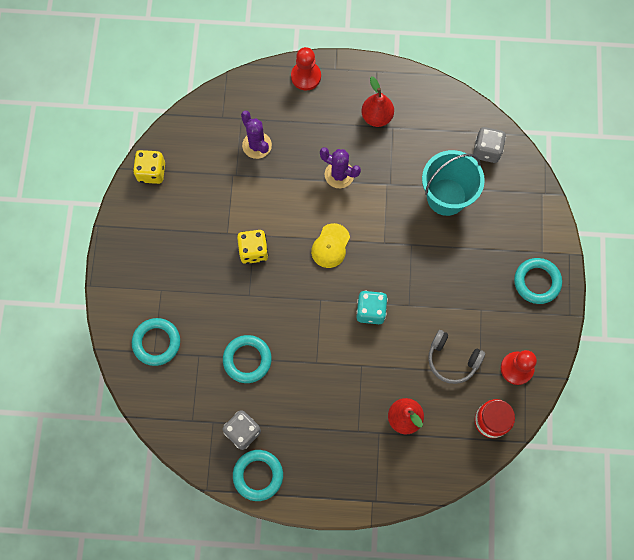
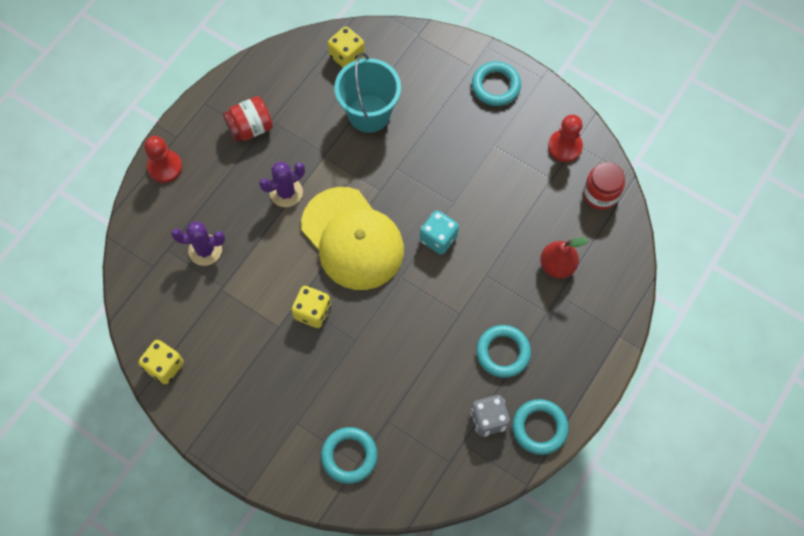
camera: 60 degrees left, 5 degrees down
(247, 360) = (419, 376): turquoise ring -> turquoise ring (503, 352)
(330, 246) = (352, 239): yellow cap -> yellow cap, size x2.22
(376, 117) = (250, 128): red pear -> red jar
(452, 360) = (526, 195): grey headphones -> none
(486, 150) = (347, 56): grey dice -> yellow dice

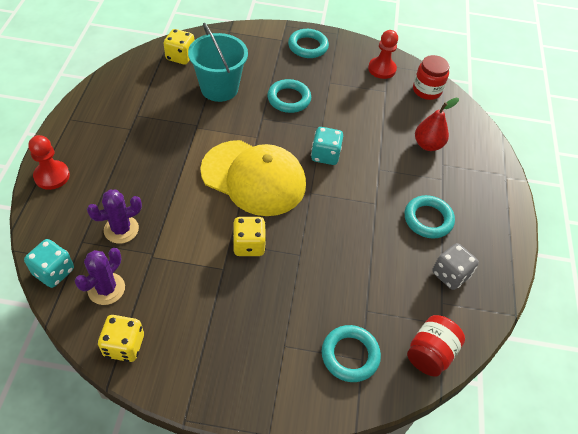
camera: 30 degrees left, 15 degrees down
(133, 272) = (54, 272): none -> turquoise dice
(250, 128) = (121, 125): red jar -> red jar (430, 353)
(286, 192) = (177, 162): purple cactus -> purple cactus (106, 289)
(539, 428) = (494, 265): turquoise ring -> turquoise ring (289, 99)

